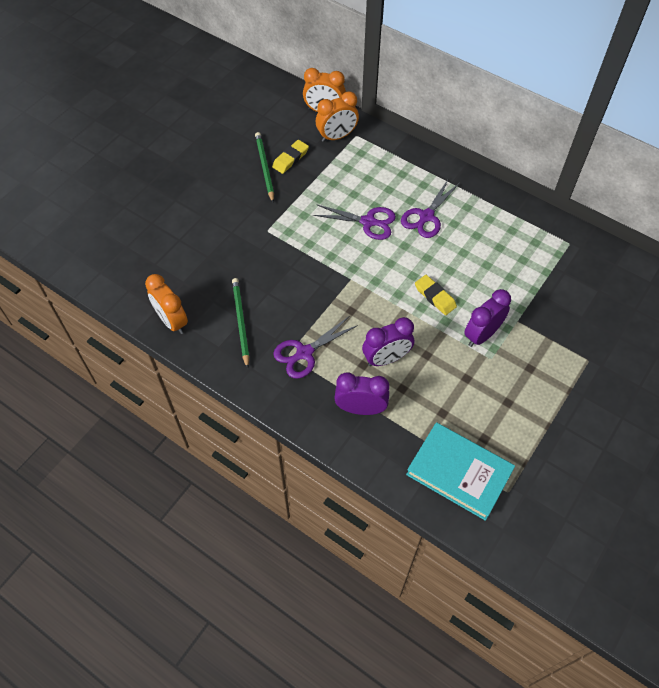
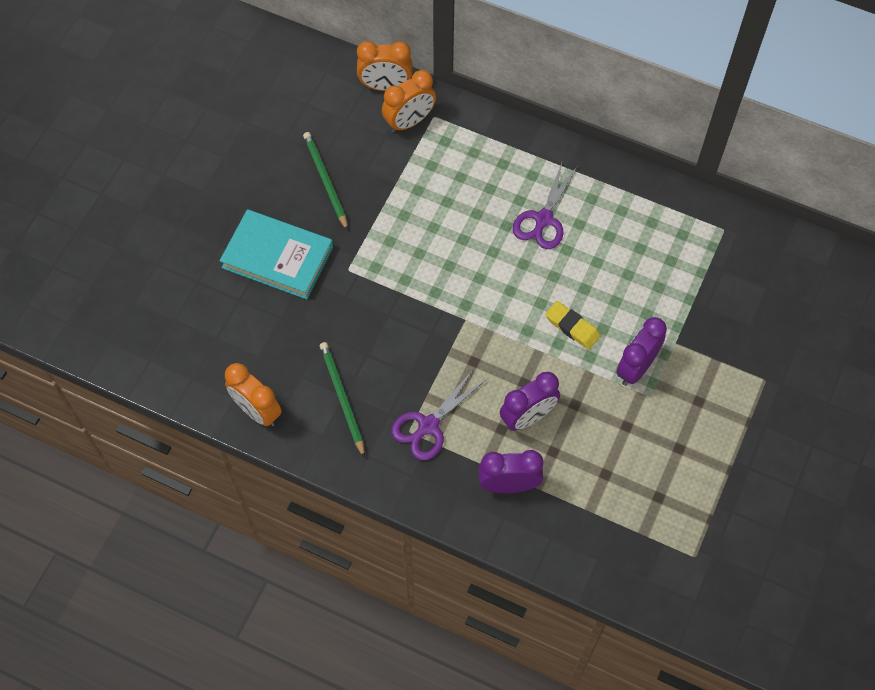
camera: 10 degrees left, 5 degrees up
(290, 159) = (356, 163): yellow eraser -> none
(368, 222) = (473, 238): purple scissors -> none
(459, 472) = (636, 543): turquoise book -> turquoise book (277, 257)

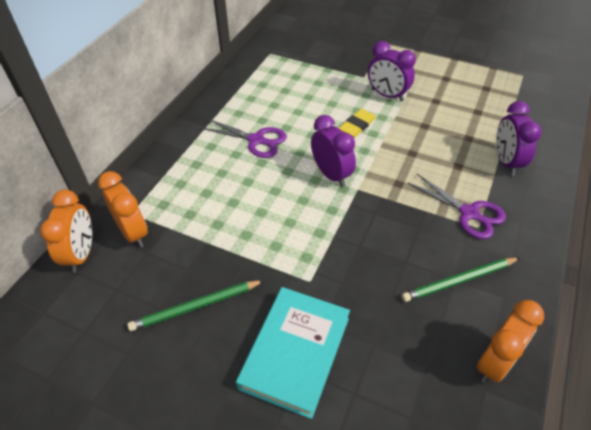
camera: 90 degrees left, 15 degrees down
(527, 417) = (443, 151): purple clock -> purple clock (331, 175)

